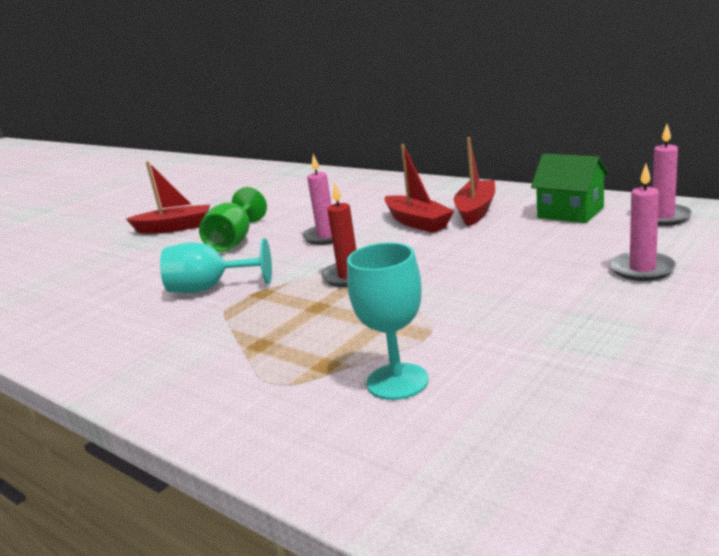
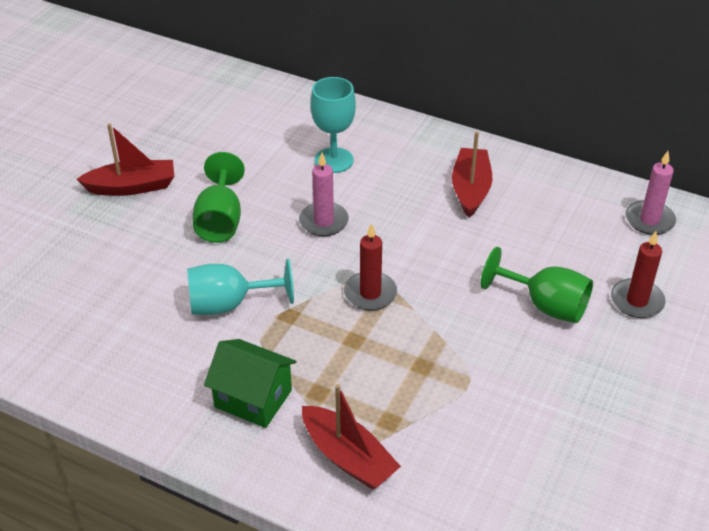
camera: 15 degrees left, 20 degrees up
(397, 381) = (458, 442): turquoise goblet -> turquoise goblet (334, 160)
(417, 222) = (414, 205): red boat -> red boat (348, 457)
(533, 276) = (545, 305): none -> green goblet
(570, 212) = (564, 203): green house -> green house (253, 398)
(642, 269) = (637, 301): pink candle -> red candle

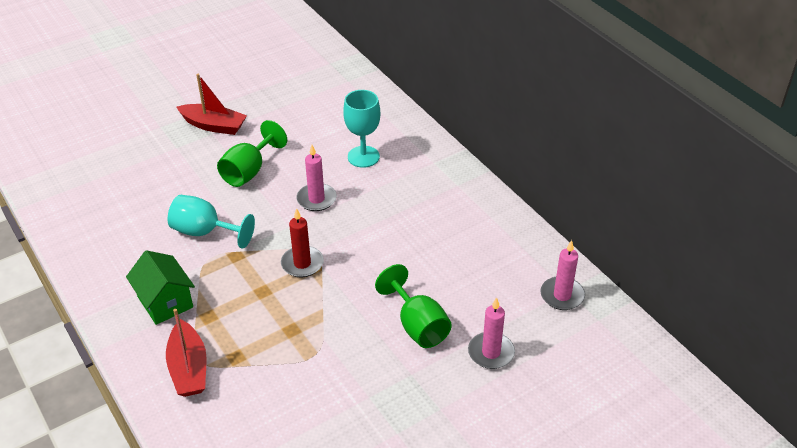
camera: 30 degrees right, 0 degrees up
(470, 189) = (443, 216): red boat -> none
(637, 301) = (491, 352): red candle -> pink candle

